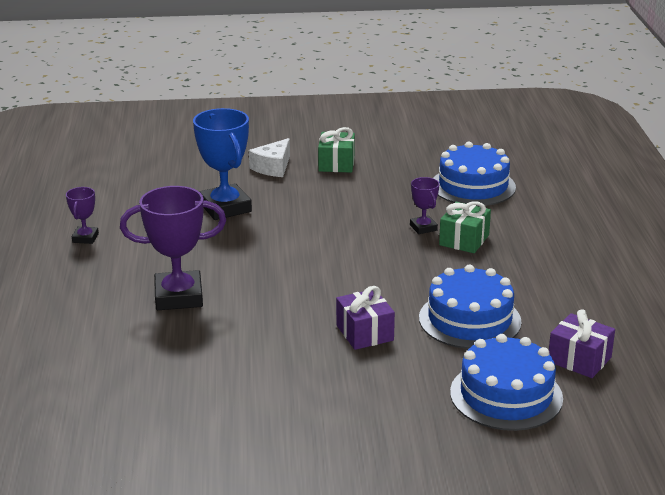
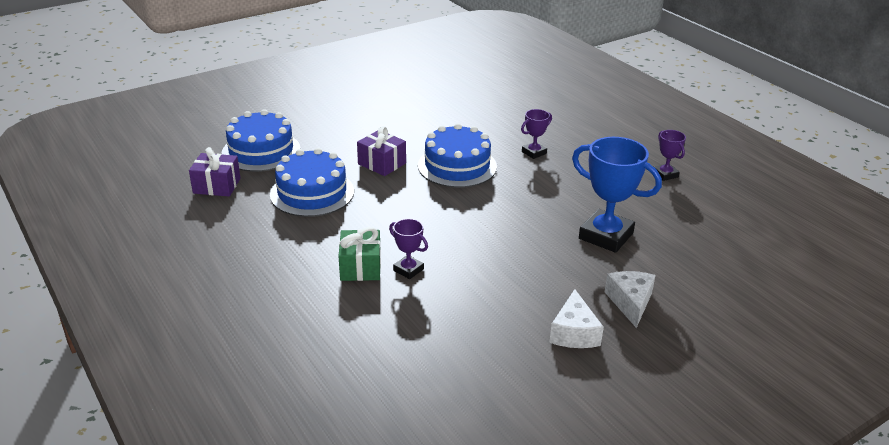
camera: 150 degrees right, 5 degrees up
(178, 297) = (534, 152): purple trophy -> purple trophy, size x0.50
(336, 164) = (574, 333): green gift -> white cheese
(473, 186) = (396, 348): blue cake -> blue cake (457, 166)

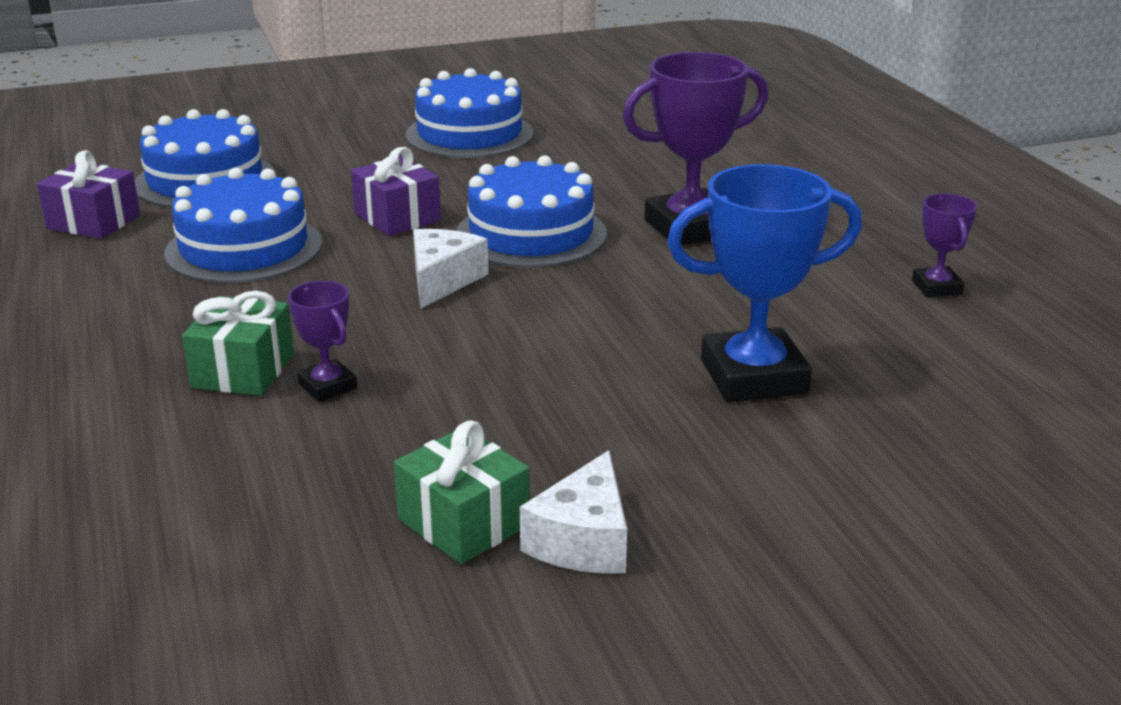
camera: 15 degrees right, 5 degrees down
(388, 104) = (469, 134): none -> blue cake
(516, 332) = (463, 522): none -> green gift
(534, 152) = (690, 227): purple trophy -> purple trophy, size x1.99
(606, 236) = (753, 376): blue trophy -> blue trophy turned 60 degrees counterclockwise
(630, 302) = (737, 501): white cheese -> white cheese (442, 280)

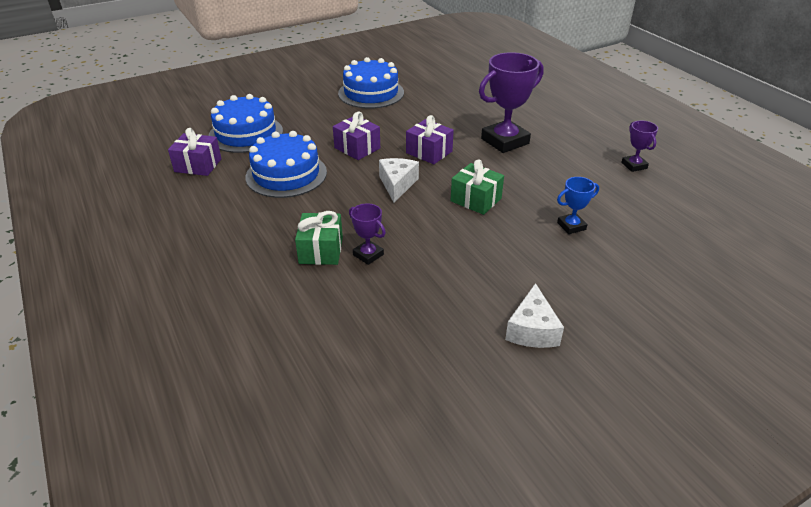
camera: 10 degrees left, 10 degrees up
(463, 522) = (471, 327): green gift -> green gift (476, 200)
(531, 234) = (429, 152): blue cake -> purple gift
(753, 376) = (571, 226): blue trophy -> blue trophy, size x0.50

